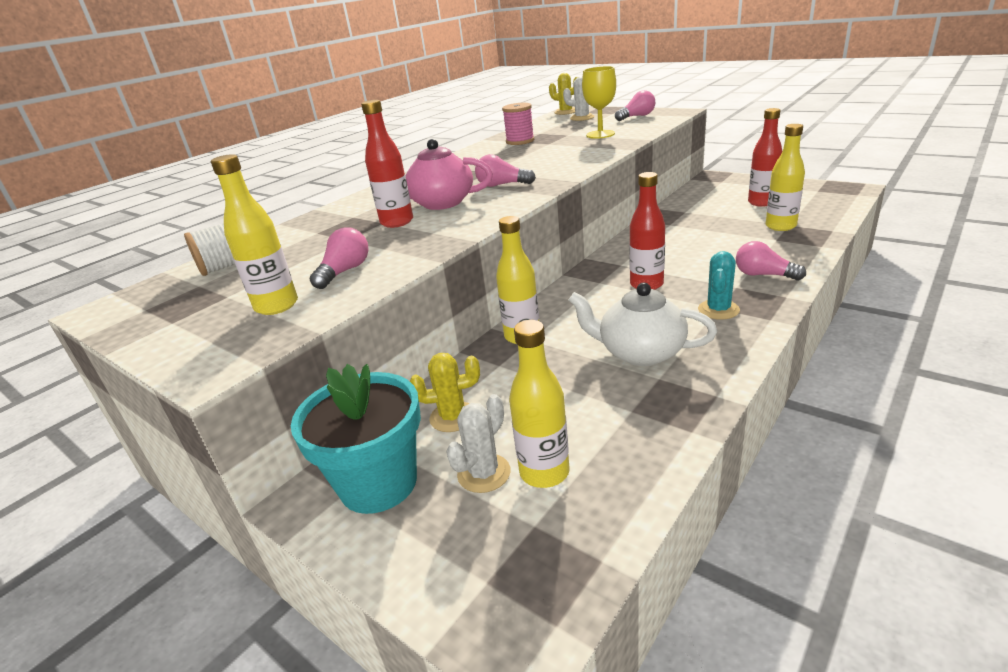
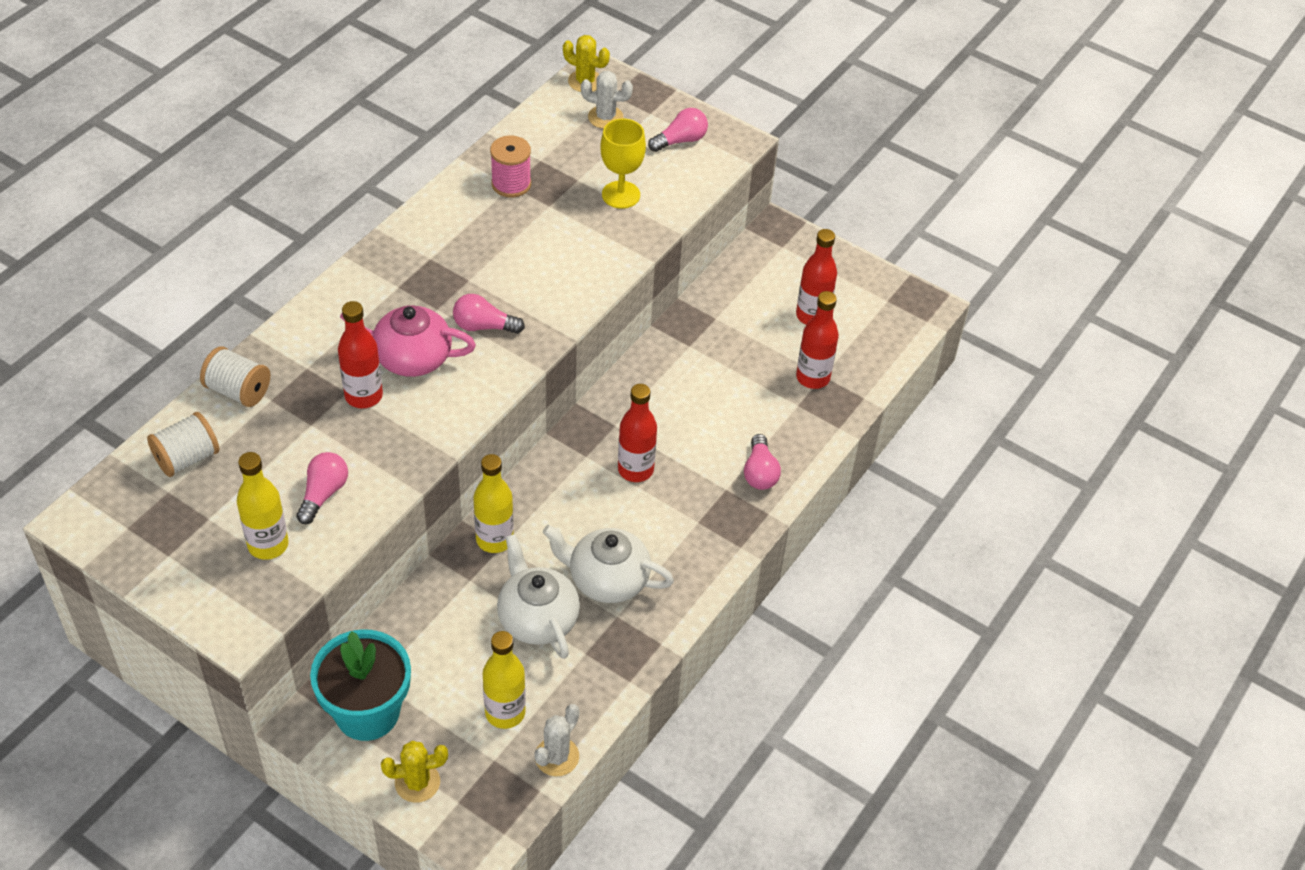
camera: 10 degrees left, 20 degrees up
(291, 231) = (238, 391): none -> white spool
(453, 417) = (426, 644): yellow cactus -> yellow cactus (417, 782)
(484, 473) = (455, 709): white cactus -> white cactus (556, 757)
(572, 387) = (537, 618): none -> white teapot
(718, 310) = (697, 525): turquoise cactus -> none
(763, 275) = (760, 472): pink light bulb -> pink light bulb turned 120 degrees counterclockwise
(780, 226) = (812, 377): yellow bottle -> red bottle

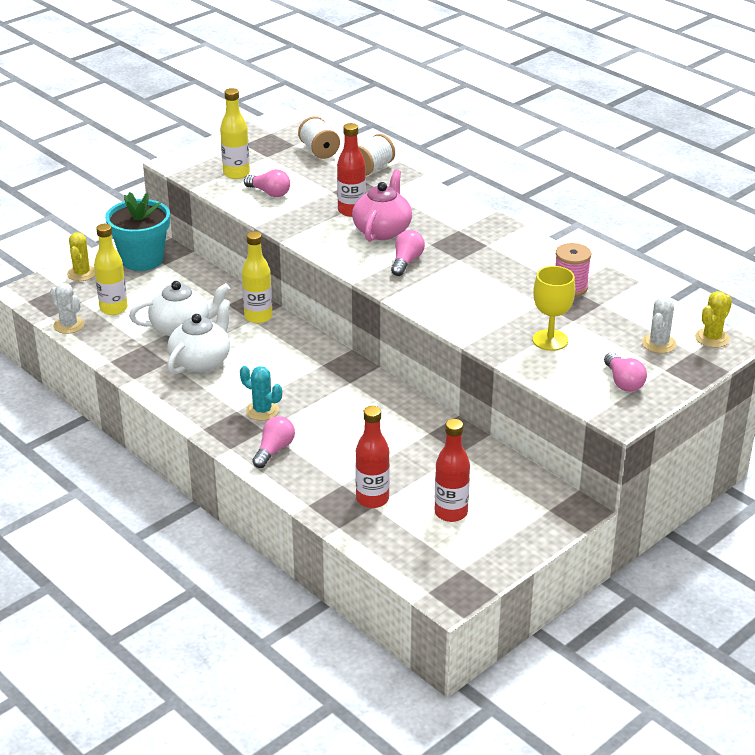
camera: 105 degrees right, 15 degrees down
(635, 470) = (300, 386): red bottle -> none
(691, 497) = (262, 410): none -> turquoise cactus
(760, 472) = (274, 450): pink light bulb -> pink light bulb turned 105 degrees clockwise

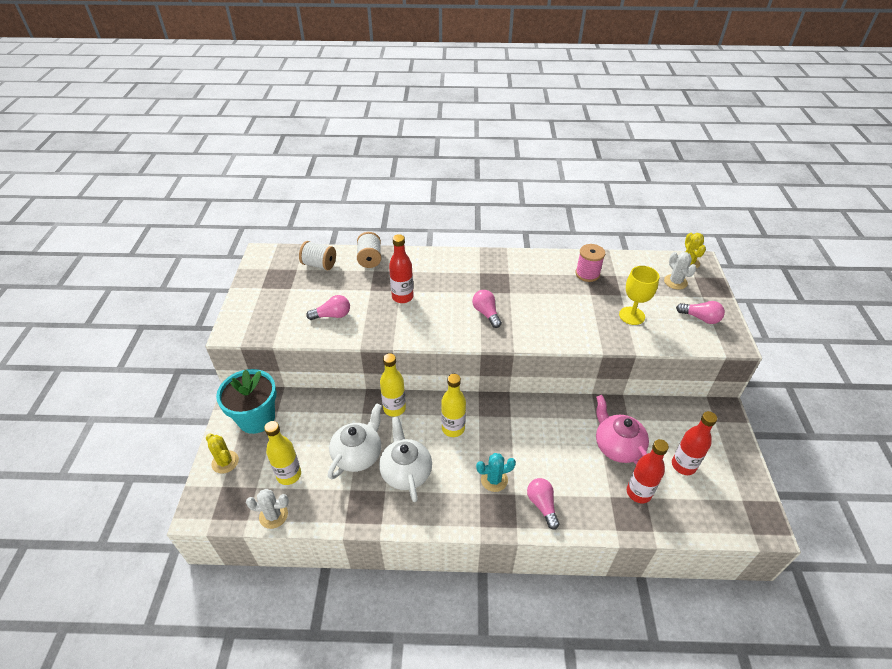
camera: 45 degrees left, 10 degrees up
(236, 173) = (289, 314): yellow bottle -> yellow bottle (453, 428)
(382, 230) = (440, 300): pink teapot -> pink teapot (617, 446)

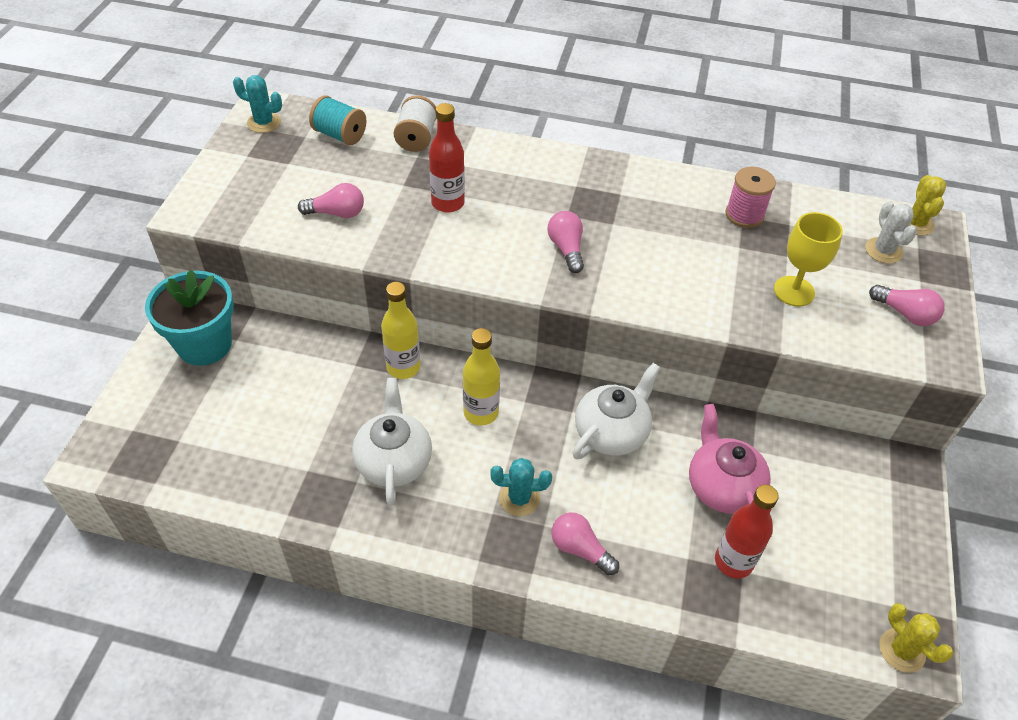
camera: 10 degrees right, 5 degrees up
(225, 462) = (145, 397): yellow cactus -> yellow cactus (901, 650)
(266, 264) = (264, 123): none -> turquoise cactus
(273, 515) = (191, 484): white cactus -> none
(289, 475) = (228, 432): yellow bottle -> none
(319, 264) = (340, 135): white spool -> turquoise spool
(358, 455) = (332, 423): white teapot -> white teapot (611, 432)
(542, 505) = (580, 549): pink light bulb -> pink light bulb turned 45 degrees counterclockwise
(683, 465) = (817, 536): red bottle -> none

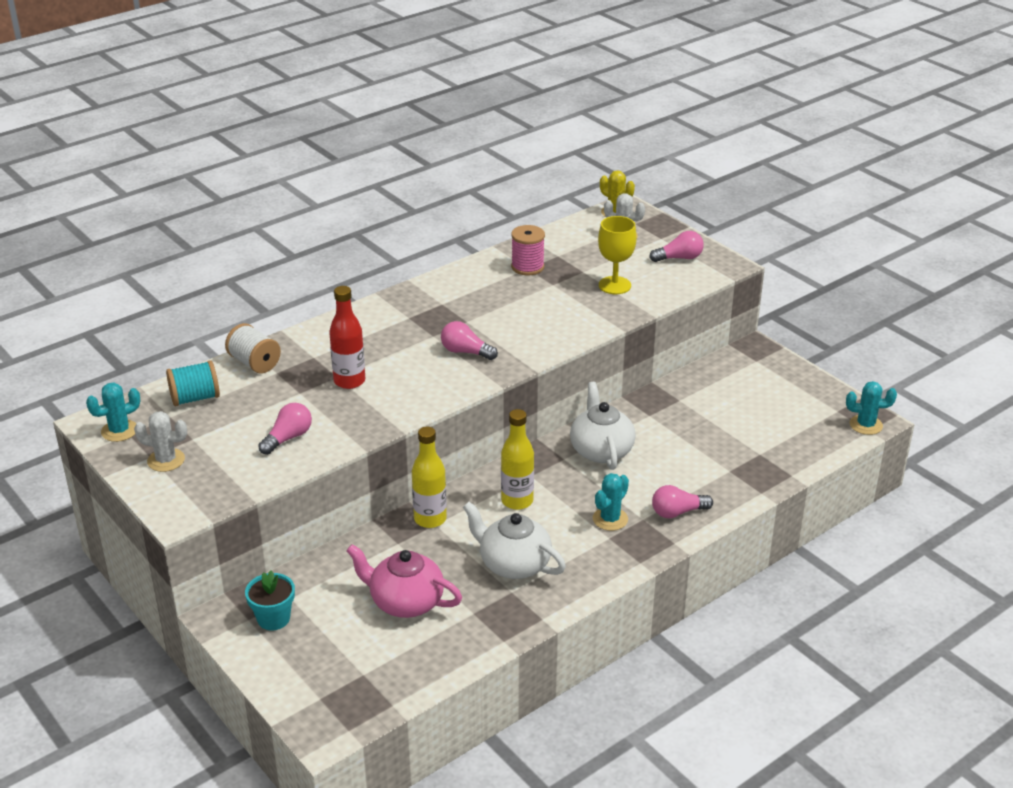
camera: 50 degrees left, 15 degrees down
(204, 345) = (273, 618): turquoise flower pot -> turquoise flower pot, size x0.58
(249, 166) = (166, 460): none -> white cactus
(722, 487) = (693, 428): pink teapot -> pink teapot (405, 602)
(733, 561) = (750, 454): red bottle -> none
(901, 650) = (866, 425): yellow cactus -> turquoise cactus

